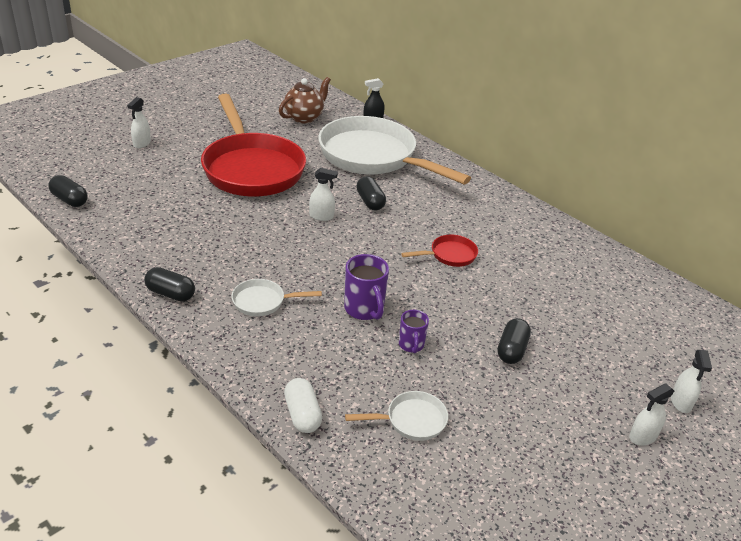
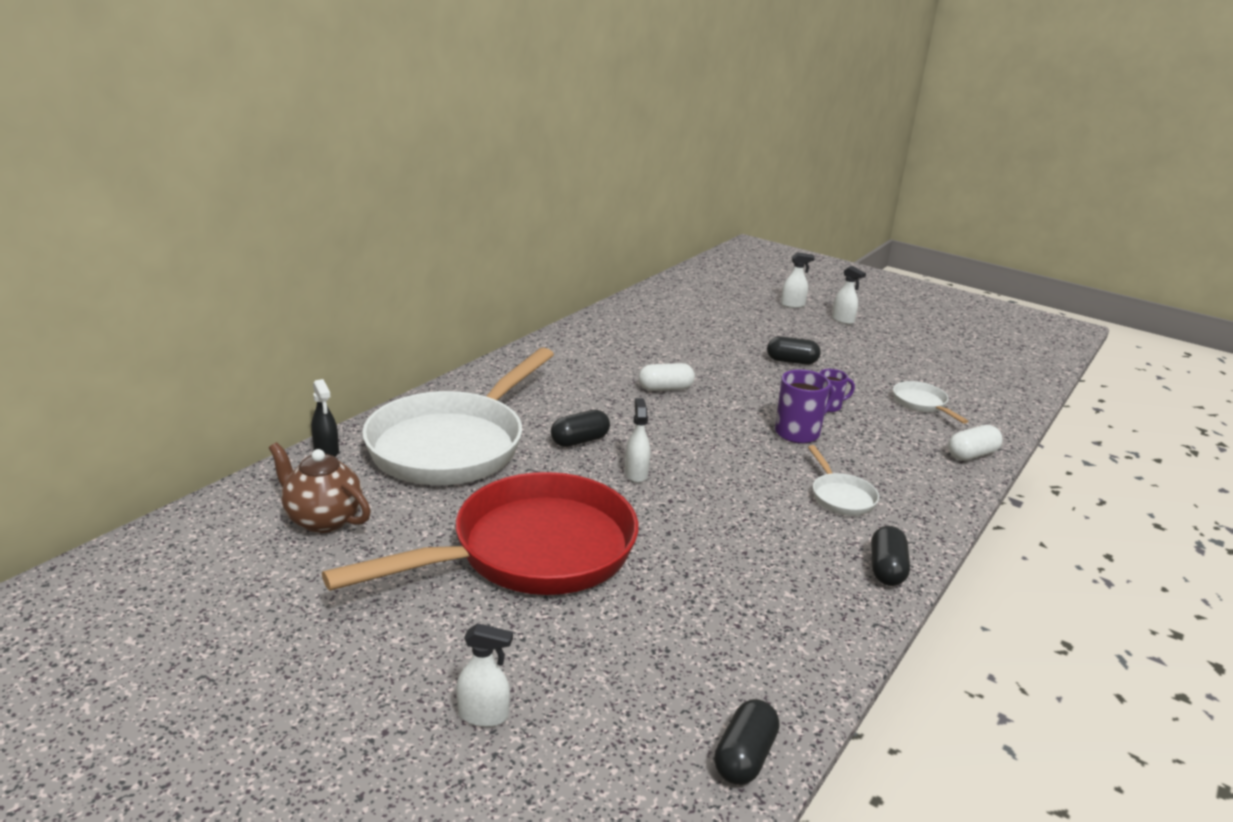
camera: 100 degrees left, 10 degrees down
(449, 255) = (665, 389): red pan -> white capsule

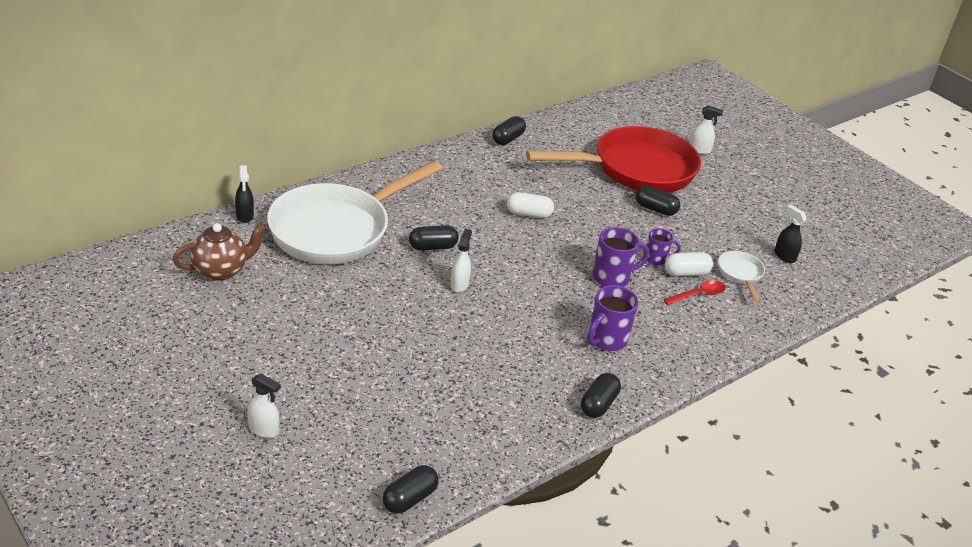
camera: 15 degrees right, 10 degrees up
(323, 519) = (221, 270): brown teapot -> brown teapot turned 105 degrees clockwise
(531, 552) = (349, 328): red pan -> red pan (636, 169)
(595, 325) = (508, 139): none -> black capsule
(840, 497) = (606, 340): white pan -> purple mug
(843, 320) = (734, 175): white spray bottle -> none
(898, 431) = (698, 295): none -> red spoon
(948, 380) = (784, 256): none -> black spray bottle
(971, 455) = (745, 330): white capsule -> white capsule (686, 273)

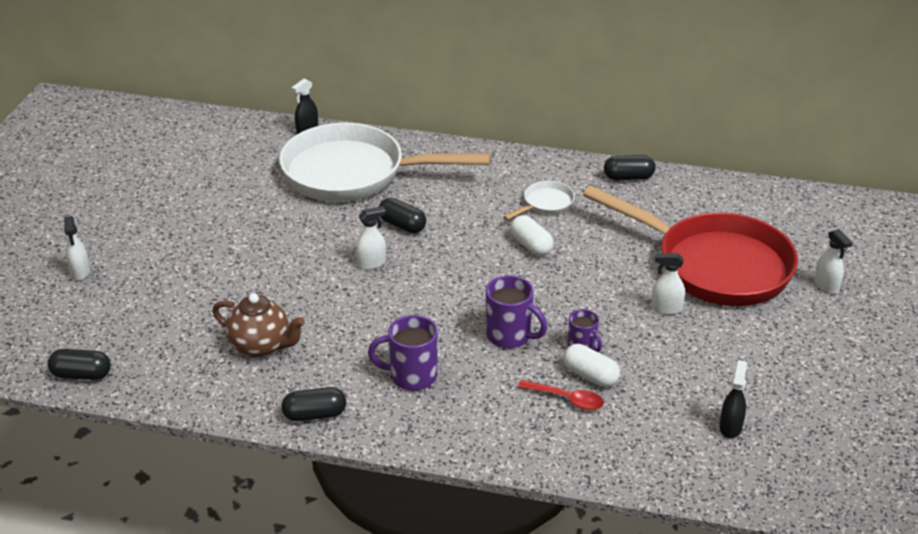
camera: 55 degrees right, 0 degrees up
(221, 270) = (229, 158): brown teapot -> brown teapot (261, 346)
(655, 209) = (666, 308): black capsule -> white spray bottle
(740, 274) = (646, 411): white pan -> white pan (545, 204)

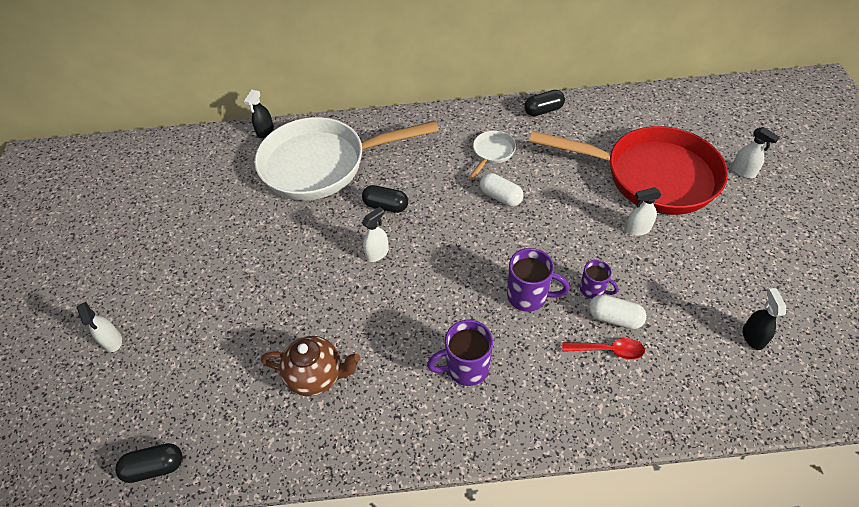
camera: 15 degrees left, 15 degrees up
(314, 415) = (399, 442): black capsule -> none

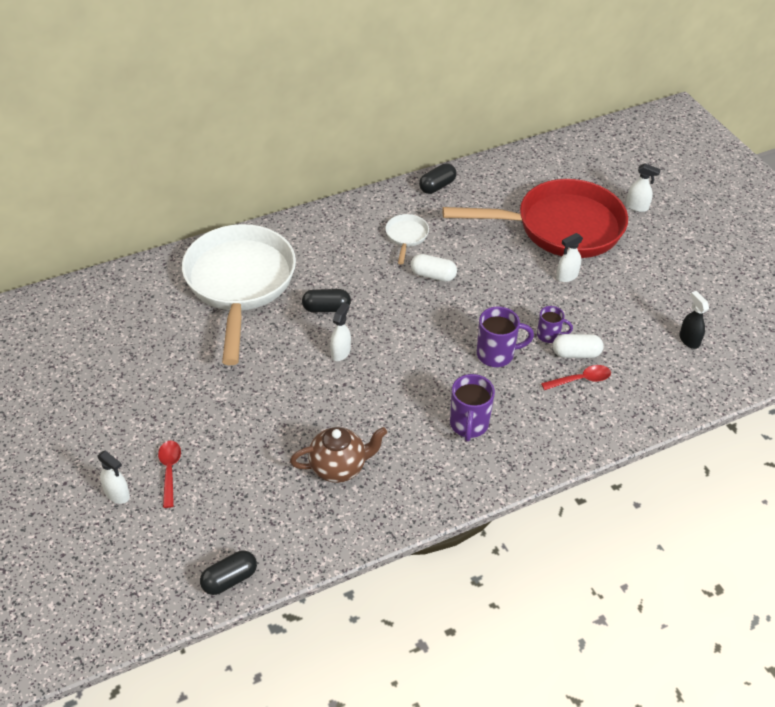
camera: 25 degrees left, 5 degrees down
(168, 331) = (169, 471): none -> red spoon
(265, 131) = (157, 264): black spray bottle -> none
(322, 165) = (239, 284): white pan -> white pan turned 120 degrees clockwise
(466, 368) = (469, 425): purple mug -> purple mug turned 45 degrees counterclockwise

